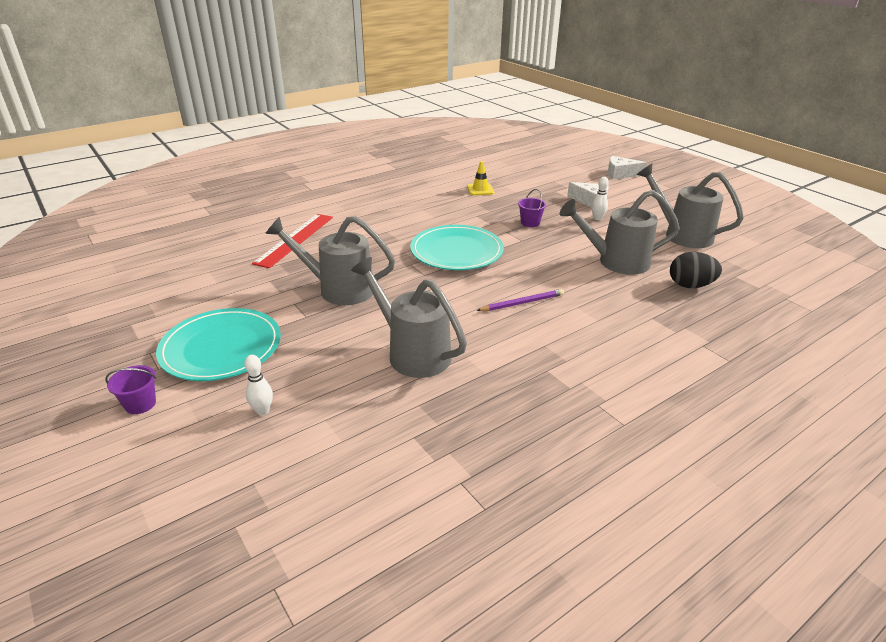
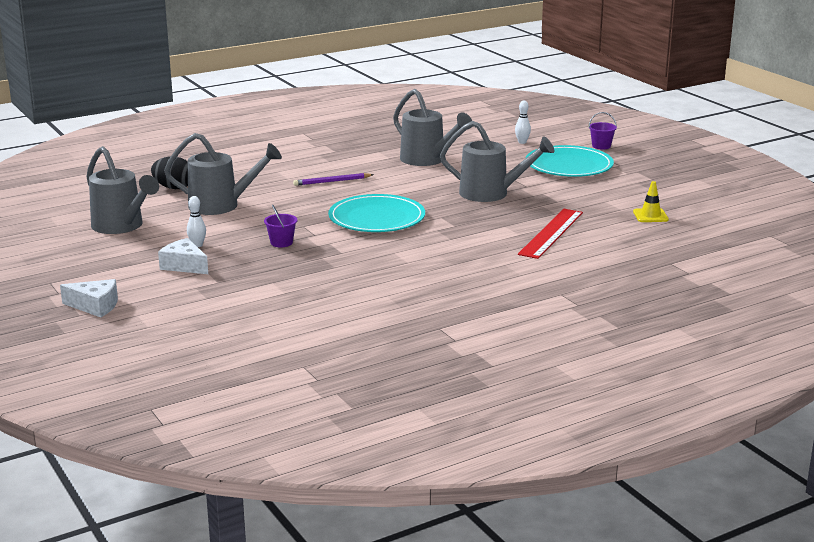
camera: 175 degrees left, 10 degrees down
(480, 189) = (321, 286): yellow traffic cone -> yellow traffic cone (650, 216)

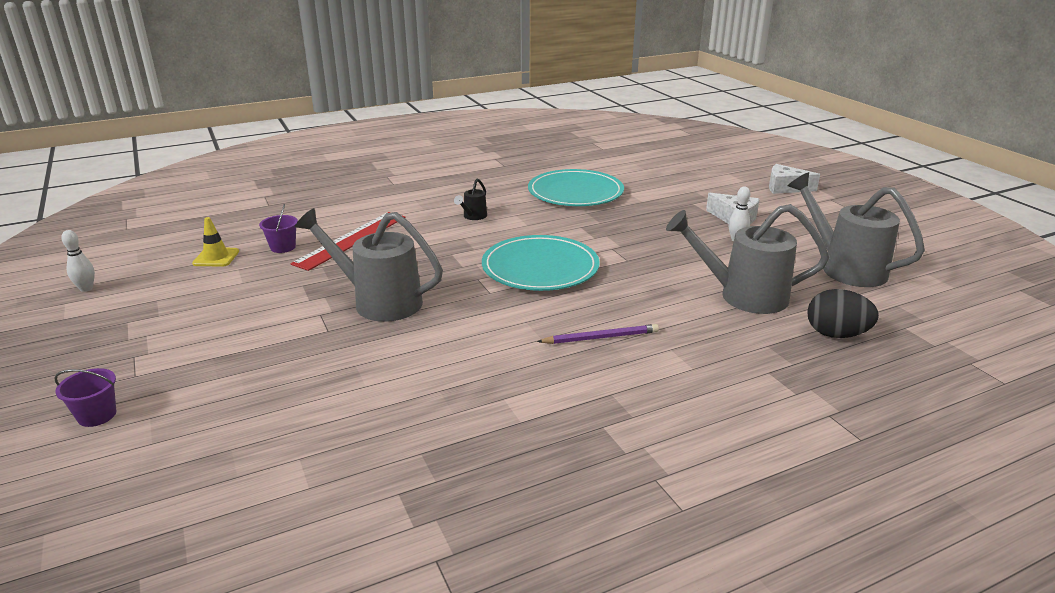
camera: 175 degrees left, 5 degrees up
(281, 243) = (646, 239): purple bucket -> purple bucket (283, 247)
(427, 160) = (438, 386): grey watering can -> none
(450, 258) = (473, 217): none -> black watering can
(522, 142) = (231, 439): white bowling pin -> white bowling pin (86, 288)
(569, 165) = (215, 358): turquoise plate -> turquoise plate (575, 192)

